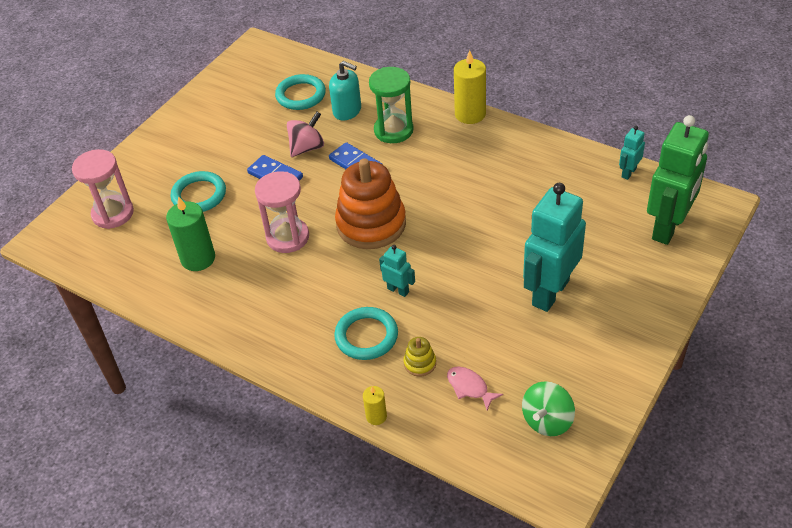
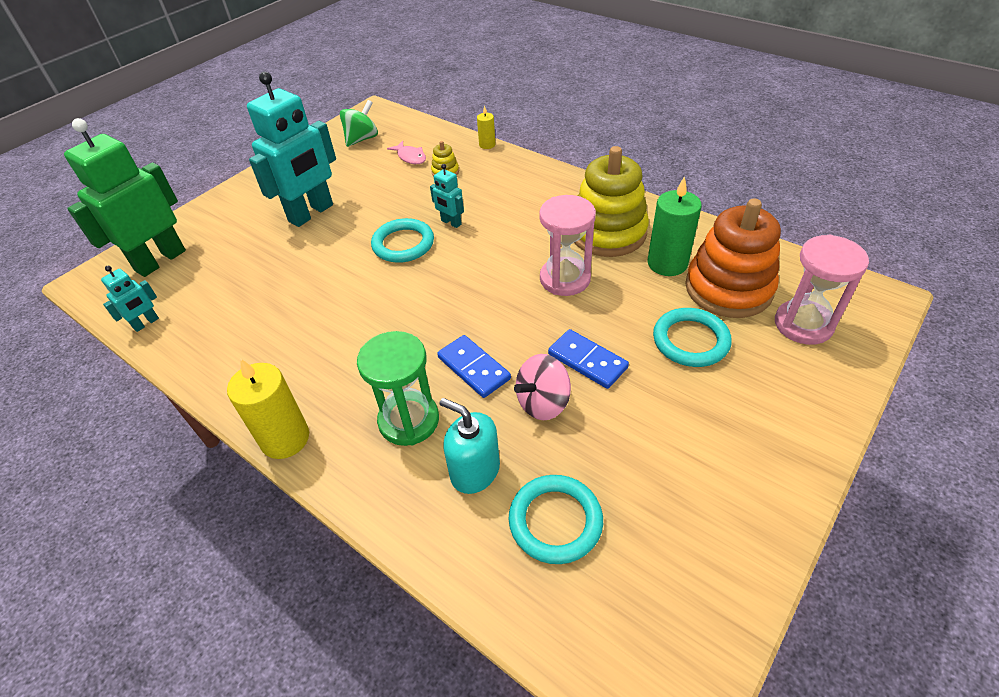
camera: 175 degrees left, 0 degrees up
(244, 288) = (607, 233): none -> yellow stacking toy
(366, 336) = (487, 190): turquoise ring -> turquoise ring (403, 244)
(371, 224) = (466, 286): orange stacking toy -> orange stacking toy (728, 288)

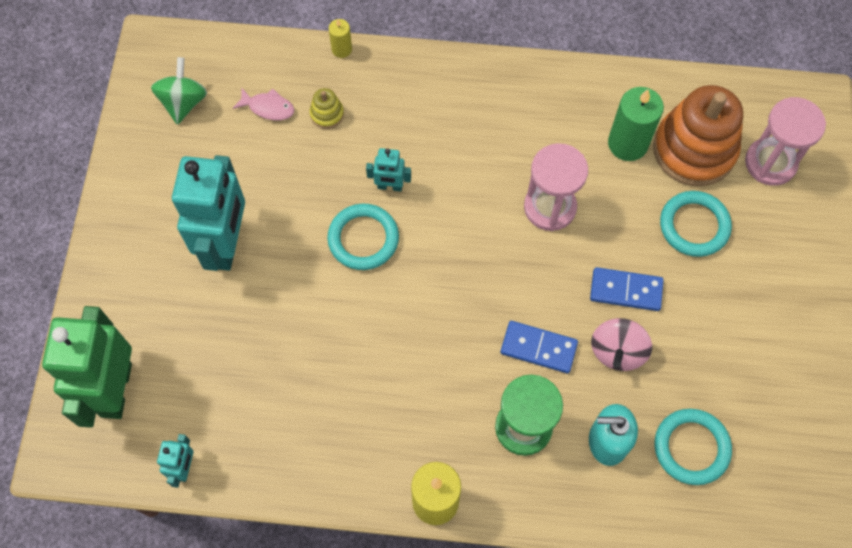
camera: 35 degrees left, 20 degrees up
(607, 233) = (552, 128): yellow stacking toy -> none

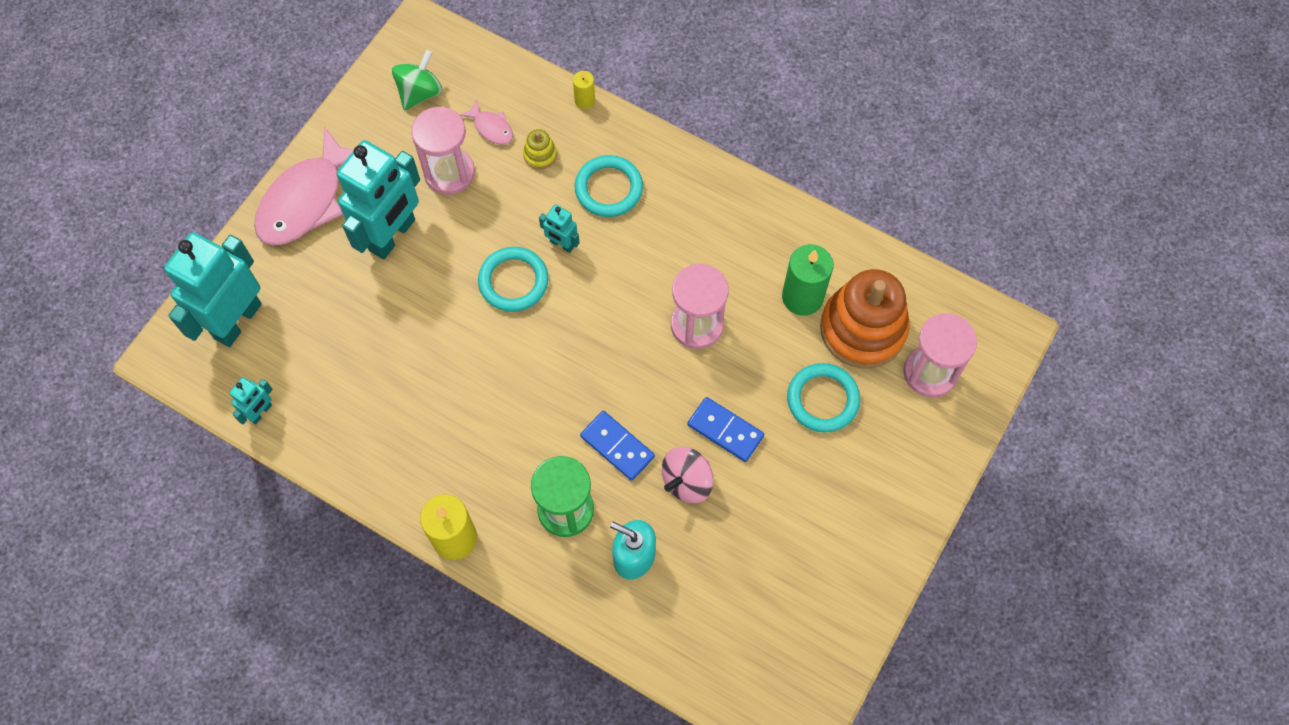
camera: 25 degrees right, 0 degrees up
(115, 390) = (237, 321): green robot -> turquoise robot
(125, 246) = (306, 200): none -> pink fish
(250, 164) = (449, 173): none -> pink hourglass
(691, 447) = (707, 596): turquoise ring -> turquoise ring (608, 188)

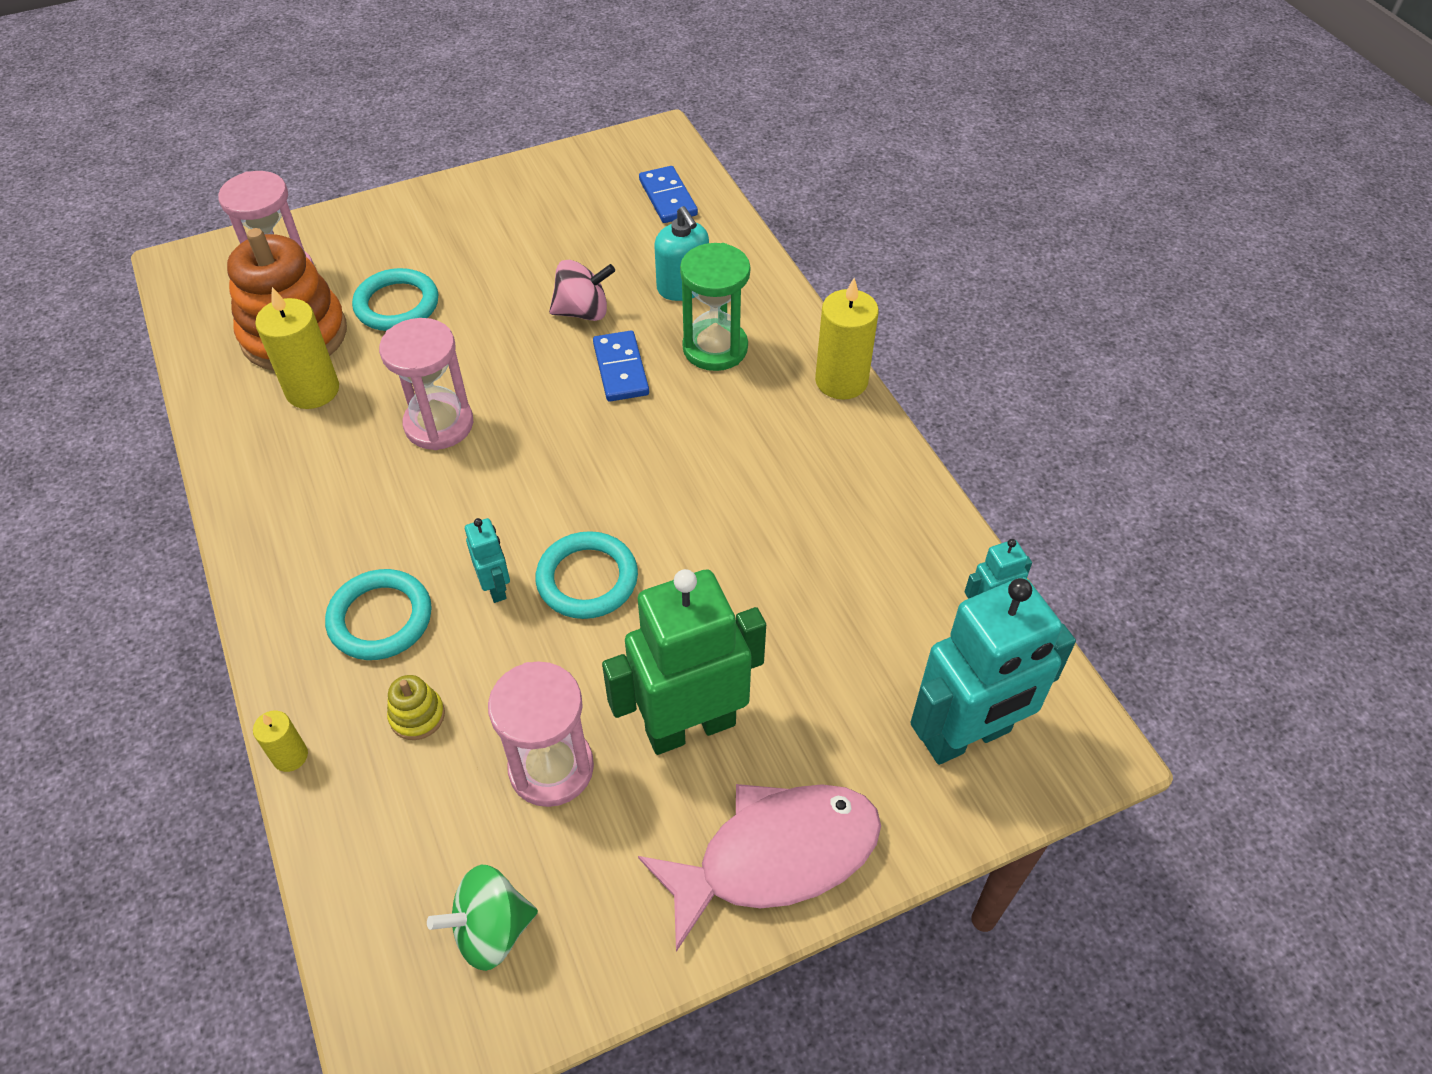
camera: 145 degrees left, 15 degrees down
(392, 235) = (690, 727): turquoise robot -> green robot
(491, 128) = (442, 799): pink fish -> none
(725, 430) = (508, 328): blue domino -> blue domino (668, 198)
(802, 297) = (312, 390): green candle -> yellow candle

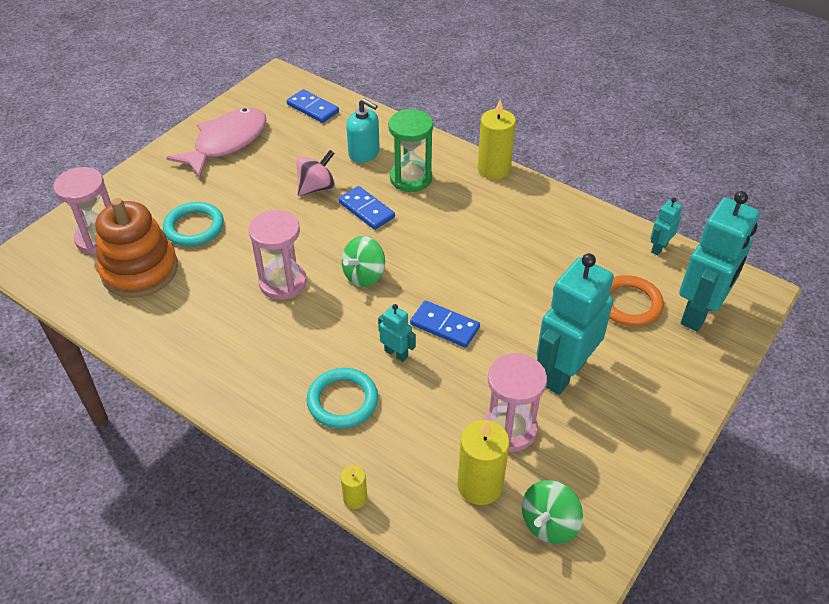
camera: 30 degrees left, 5 degrees down
(312, 390) = (182, 296): yellow candle -> yellow candle (480, 485)
(417, 716) = (411, 440): yellow stacking toy -> none
(544, 460) = (364, 275): none -> green spinning top
(587, 579) = (444, 326): turquoise ring -> blue domino
(690, 727) = (564, 373): green robot -> turquoise robot
(775, 856) = (658, 412): pink fish -> pink fish (226, 142)
(870, 671) = (629, 304): none -> orange ring

